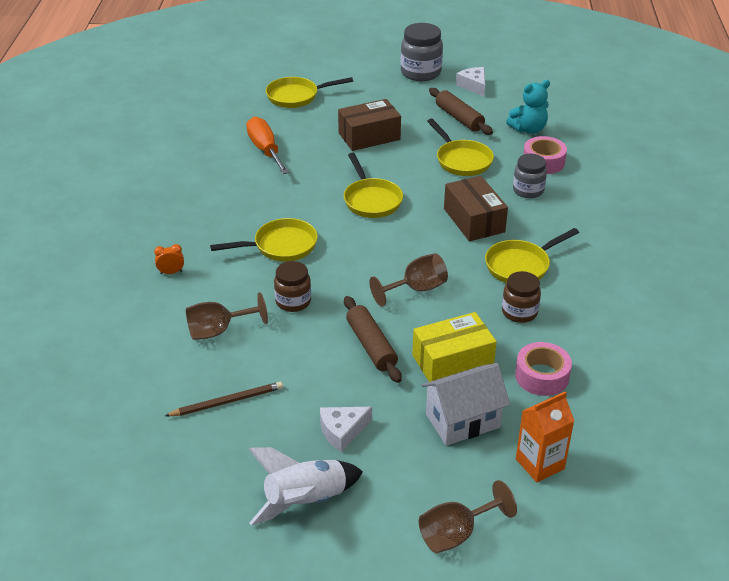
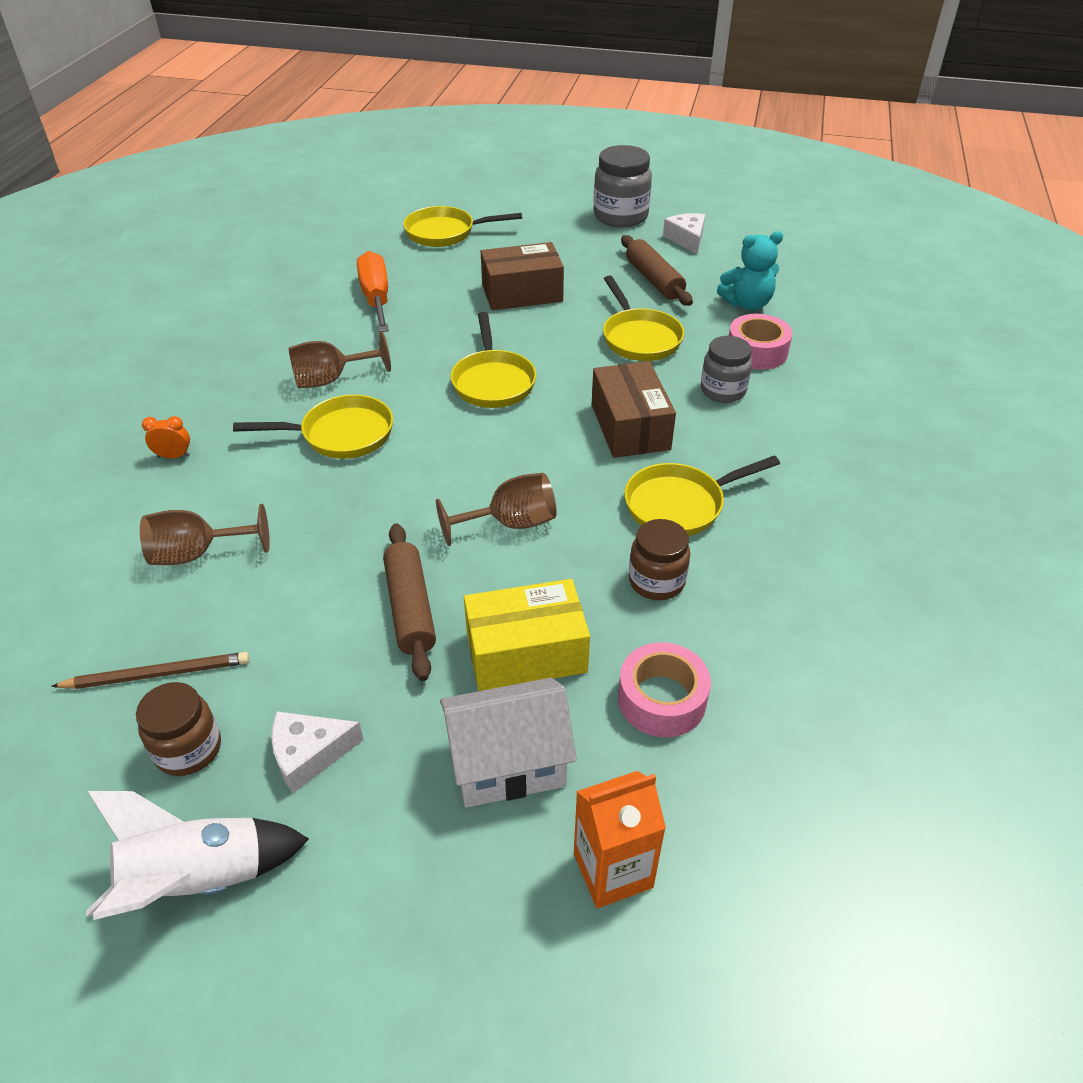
camera: 10 degrees right, 5 degrees up
(293, 301) = (323, 521): brown jar -> brown jar (188, 749)
(456, 533) = (425, 994): brown goblet -> brown goblet (331, 379)

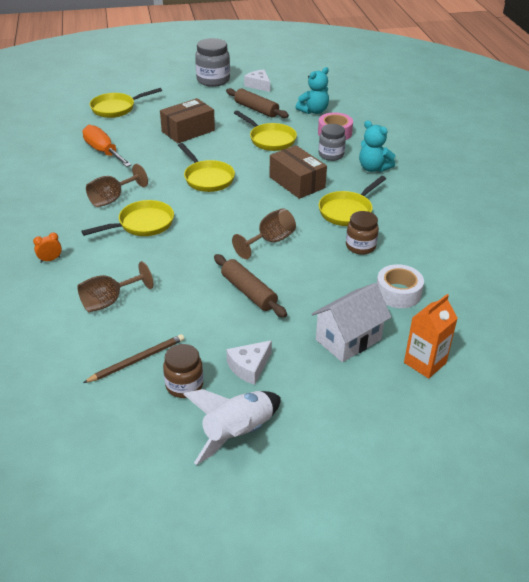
camera: 25 degrees left, 5 degrees down
(526, 652) = (321, 293): yellow box -> none
(661, 699) = (398, 293): pink tape -> white tape
(781, 435) = (373, 168): none -> turquoise teddy bear

